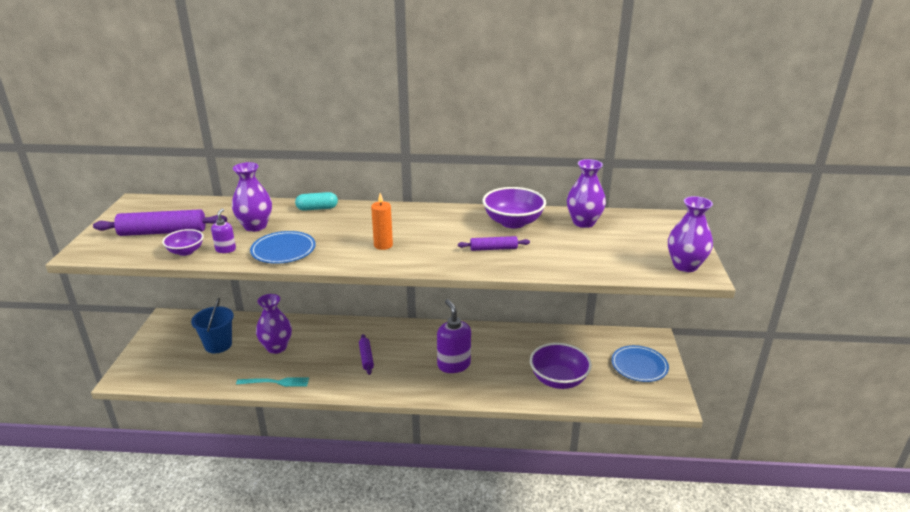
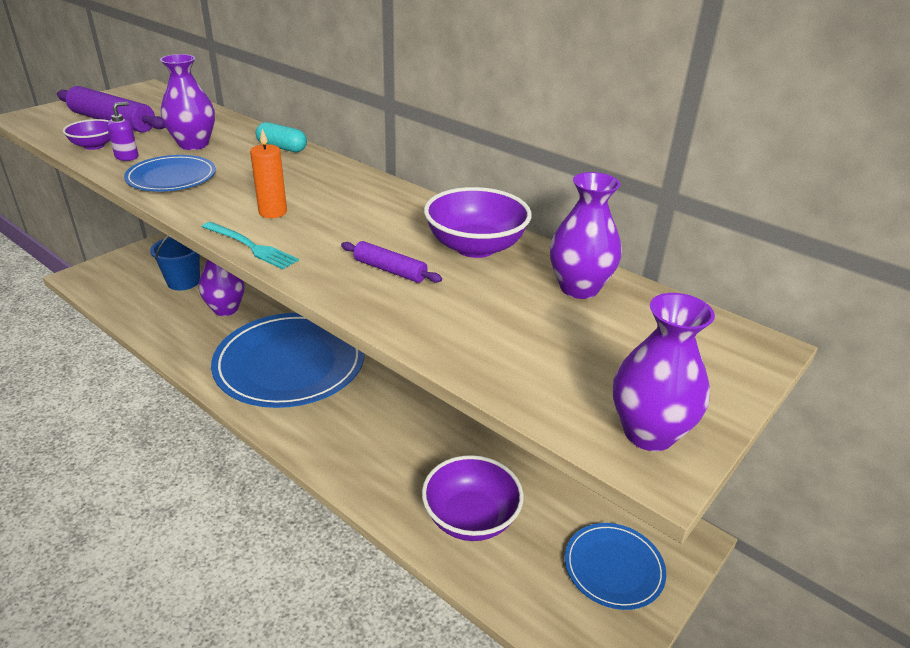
camera: 35 degrees right, 5 degrees up
(276, 382) = (178, 345): turquoise fork -> turquoise fork (251, 246)
(366, 357) = (290, 364): purple rolling pin -> blue plate
(453, 364) = (368, 423): purple soap dispenser -> none

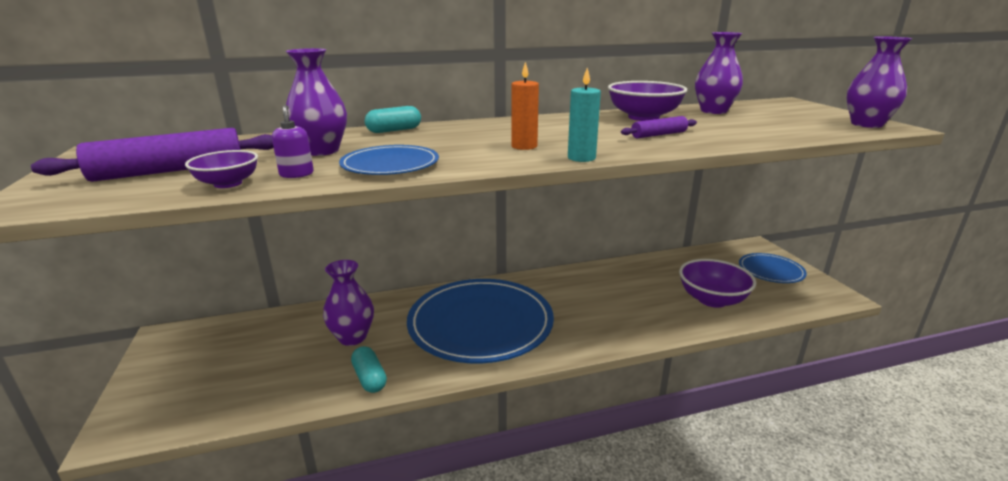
camera: 55 degrees left, 10 degrees down
(178, 340) = (369, 378): none -> turquoise capsule
(183, 282) = (263, 352): blue bucket -> none
(251, 246) = (581, 158): turquoise fork -> turquoise candle

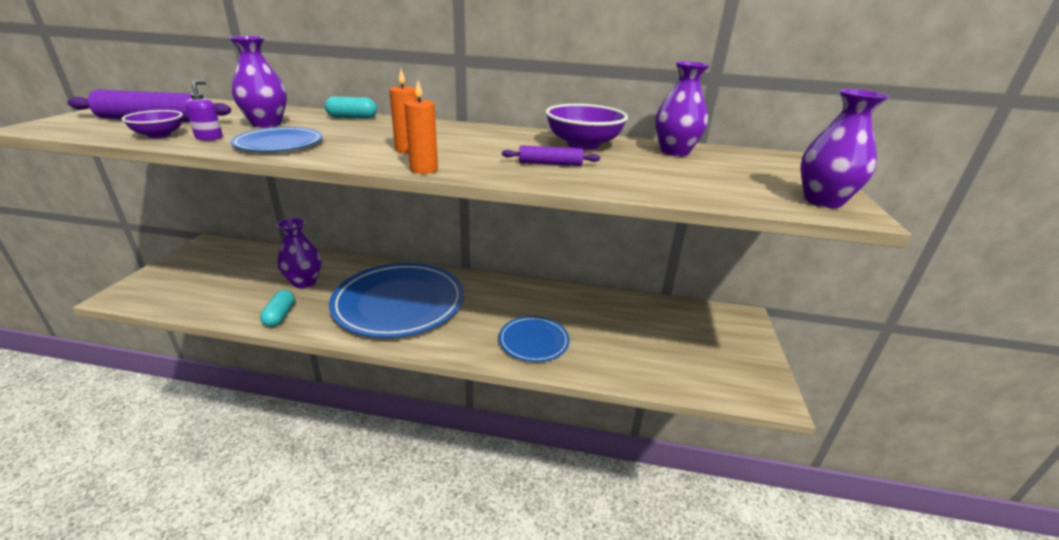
camera: 25 degrees right, 5 degrees up
(581, 158) = (424, 169): turquoise candle -> orange candle
(712, 299) = (623, 352): purple bowl -> none
(771, 271) = (726, 346): blue plate -> blue plate (533, 341)

